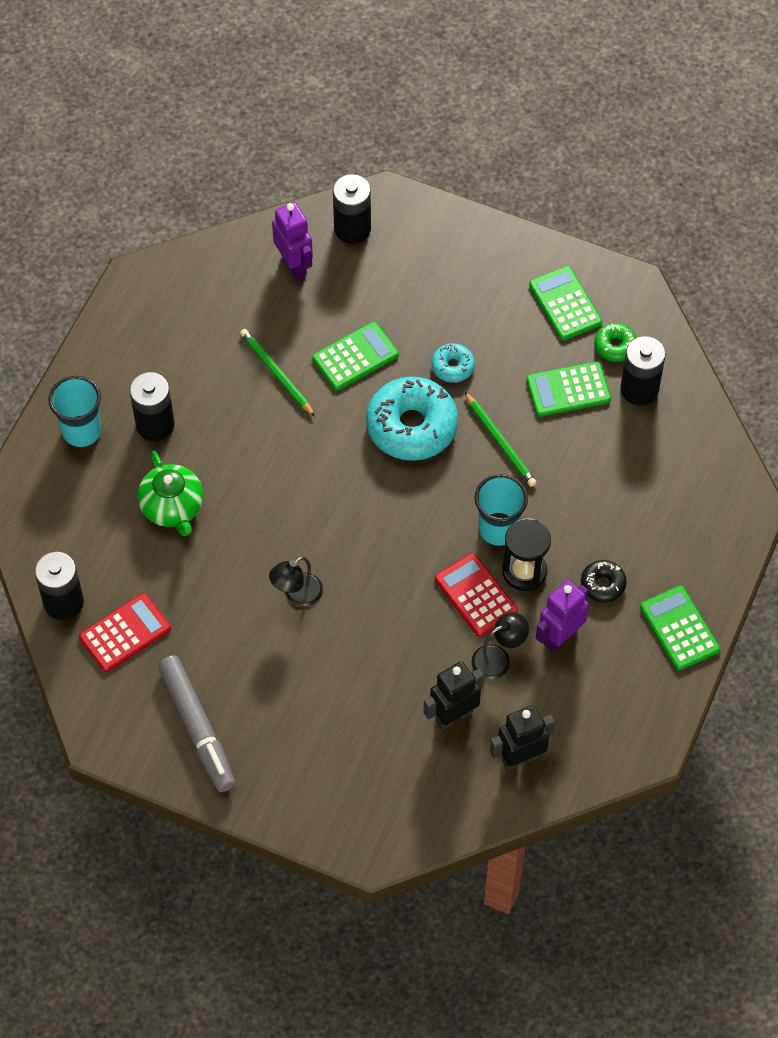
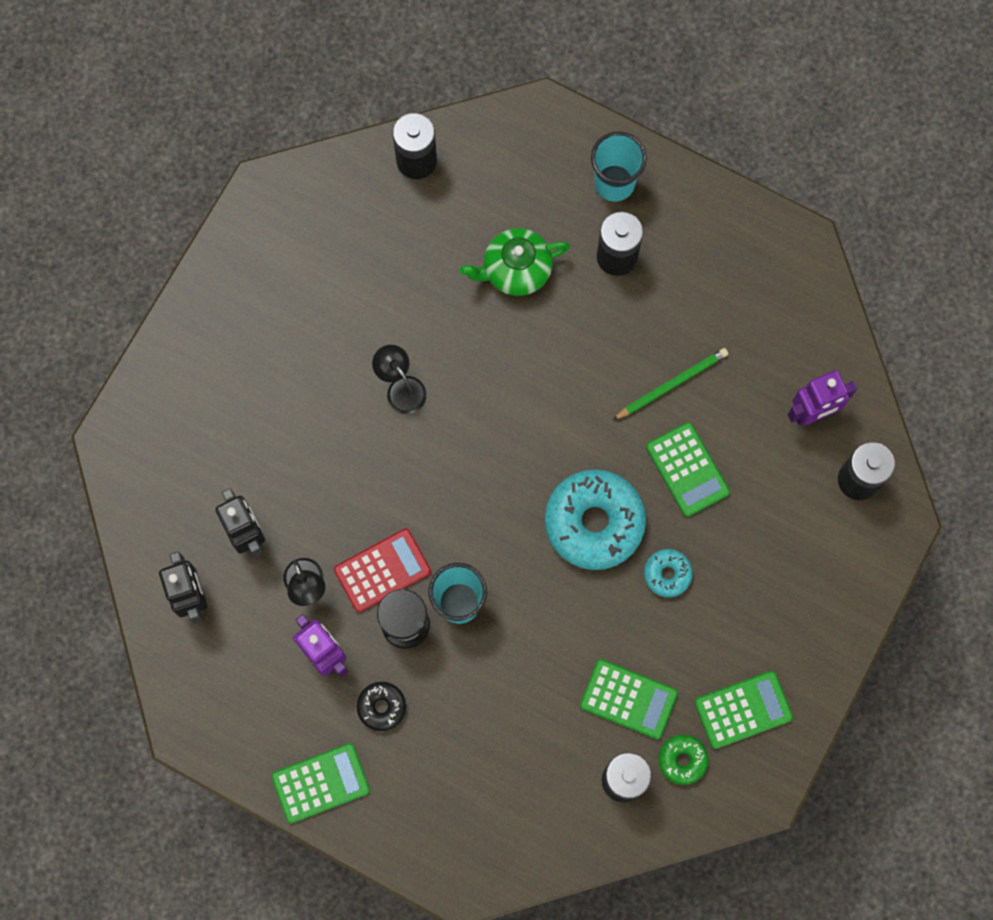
camera: 95 degrees right, 15 degrees up
(125, 633) = (376, 218): red calculator -> none
(197, 727) = (265, 282): grey marker -> none
(500, 441) = (567, 616): green pencil -> none
(568, 389) = (628, 699): green calculator -> green calculator turned 120 degrees clockwise

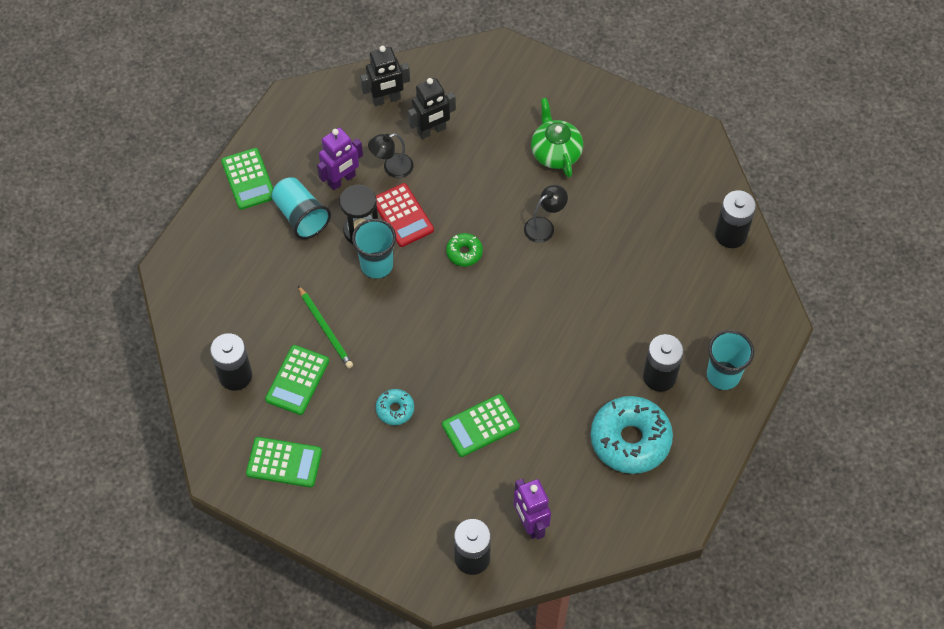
camera: 90 degrees right, 15 degrees down
(381, 707) = (301, 216): black donut -> turquoise cup
(515, 270) = (644, 303): green teapot -> green teapot (555, 152)
(594, 522) = (437, 358): turquoise donut -> turquoise donut (630, 440)
(671, 384) = (551, 415): green pencil -> green pencil (325, 328)
(682, 760) = (248, 417): green donut -> green donut (464, 253)
(743, 710) = (284, 462): green calculator -> green calculator turned 60 degrees counterclockwise

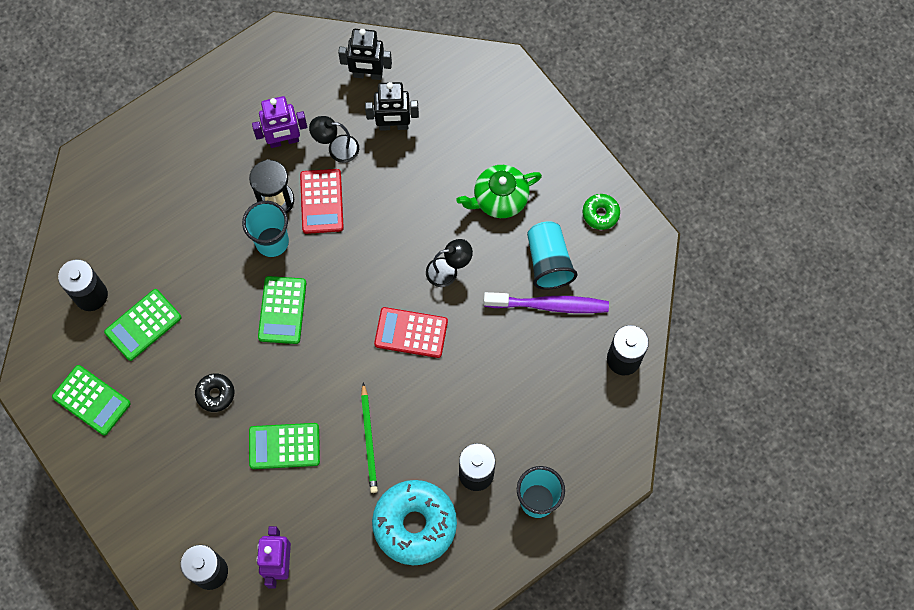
camera: 25 degrees right, 10 degrees up
(248, 179) = (199, 103): green calculator -> green calculator (282, 310)
(301, 216) = (228, 161): turquoise cup -> turquoise cup (548, 262)
(325, 328) = (193, 285): green pencil -> green pencil (369, 439)
(395, 409) = (215, 394): turquoise donut -> black donut
(464, 253) = (359, 265): green donut -> green donut (600, 214)
(540, 288) = (411, 332): none -> red calculator
(555, 152) = (499, 199): green teapot -> green teapot turned 120 degrees counterclockwise
(645, 218) = (550, 305): none -> purple toothbrush

